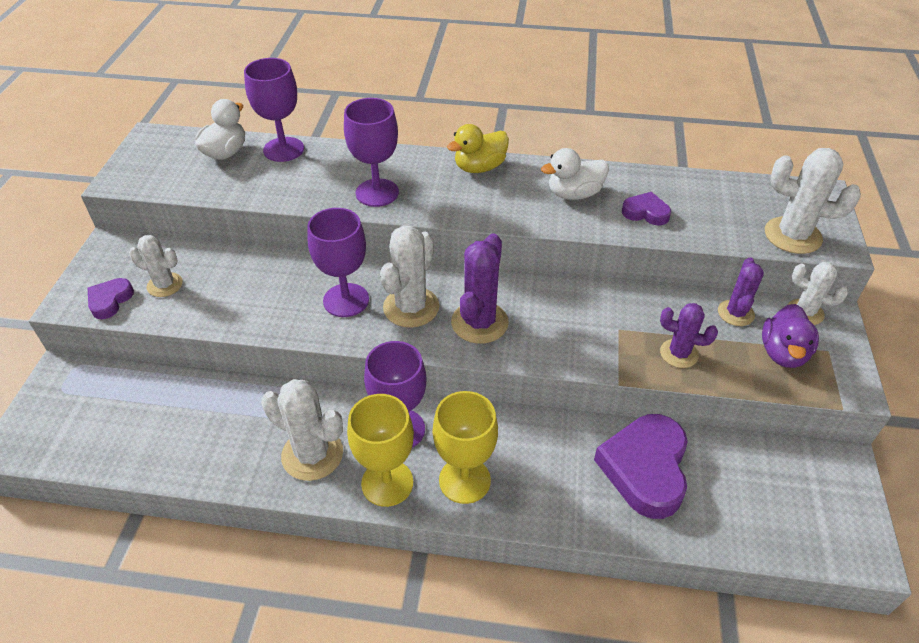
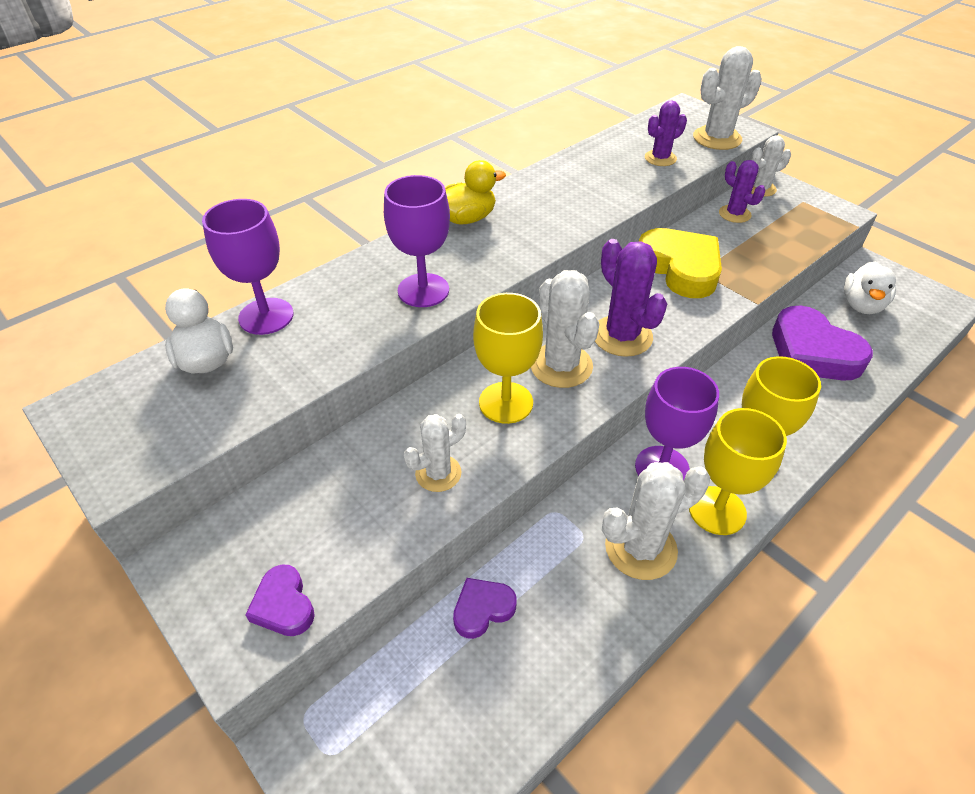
camera: 50 degrees left, 0 degrees up
(165, 285) = (318, 537): white cactus -> white cactus (438, 473)
(346, 300) = (506, 402): purple goblet -> yellow goblet
(479, 167) = (467, 219): yellow duck -> yellow duck turned 120 degrees counterclockwise
(574, 194) = (563, 194): white duck -> white duck (861, 305)
(607, 315) = (680, 268): none -> yellow heart
(645, 212) = (625, 176): purple heart -> purple heart (482, 609)
(679, 353) = (751, 259): purple cactus -> purple cactus (660, 158)
(783, 353) = (790, 218): purple duck -> none

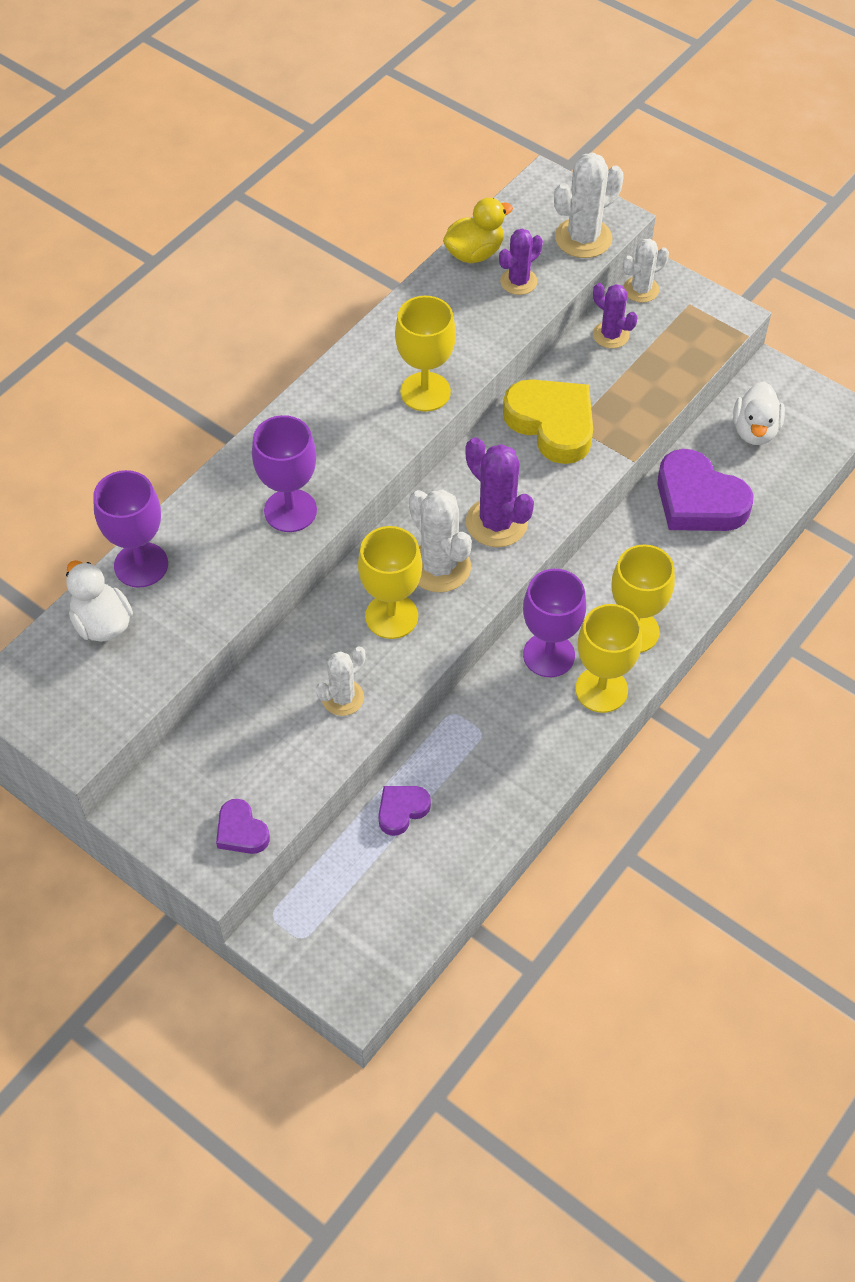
camera: 10 degrees left, 10 degrees up
(467, 219) = (314, 406): yellow duck -> yellow duck (474, 253)
(569, 219) = (425, 392): none -> yellow goblet
(640, 548) = (534, 736): white cactus -> none

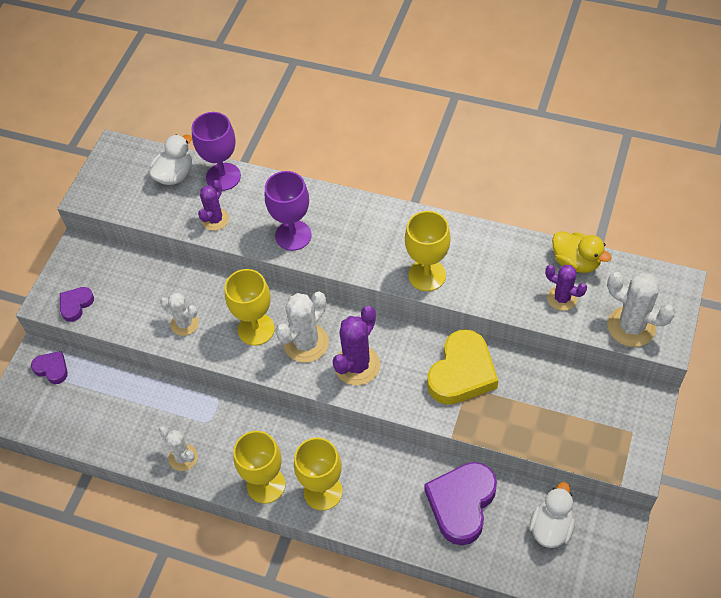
camera: 75 degrees right, 0 degrees up
(402, 810) = (137, 394): purple heart -> purple heart (52, 369)
(548, 655) = (283, 443): purple goblet -> none
(611, 335) = (569, 386): purple cactus -> purple cactus (215, 219)
(641, 289) = (628, 393): white cactus -> white cactus (183, 457)
(755, 430) = (551, 527): white duck -> white duck turned 120 degrees clockwise

